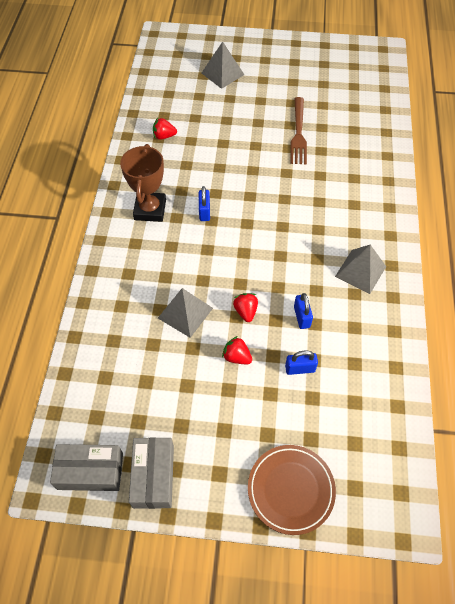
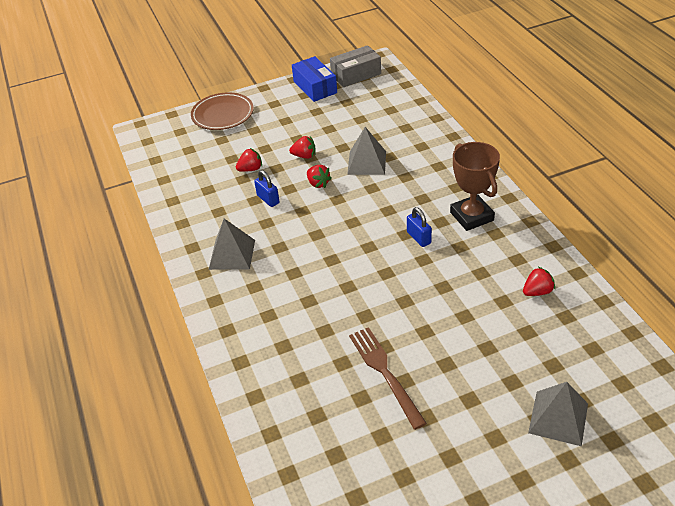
camera: 155 degrees right, 15 degrees down
(153, 476) = (315, 87): grey box -> blue box
(300, 368) = (250, 169): blue padlock -> red strawberry

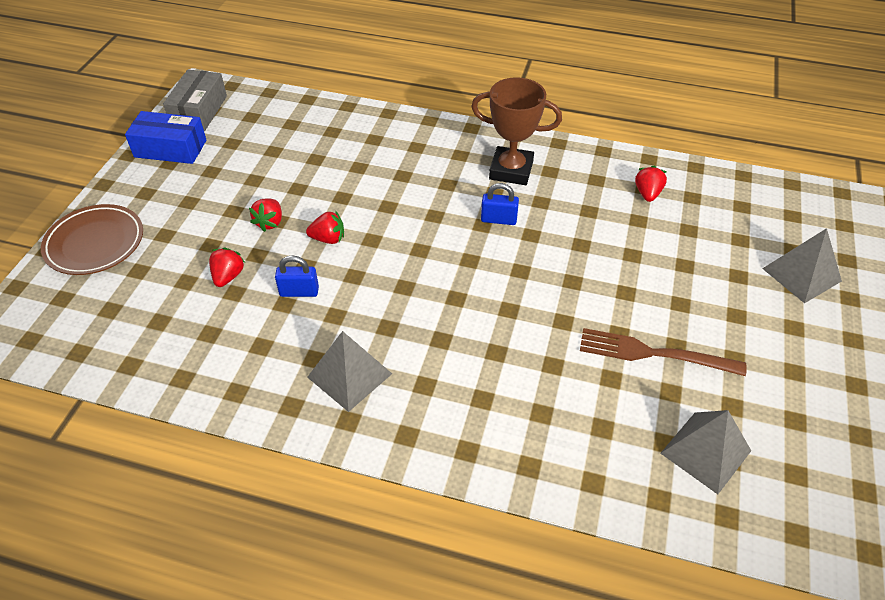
camera: 55 degrees left, 5 degrees up
(304, 156) = (270, 222): red strawberry -> red strawberry turned 150 degrees clockwise
(367, 162) = (346, 186): grey pyramid -> grey pyramid (705, 451)

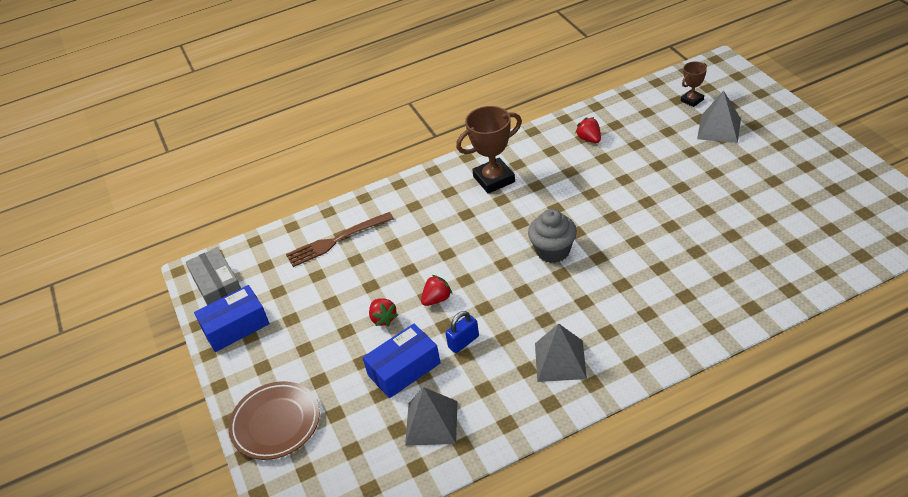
camera: 35 degrees left, 5 degrees down
(228, 276) = (404, 369): red strawberry -> blue box
(476, 272) = (553, 251): none -> grey cupcake
(498, 219) = (525, 213): blue padlock -> none
(652, 353) = (700, 223): brown fork -> brown fork (336, 241)
(705, 451) = (782, 250): grey pyramid -> grey pyramid (431, 423)
(808, 226) = (692, 100): none -> brown trophy

